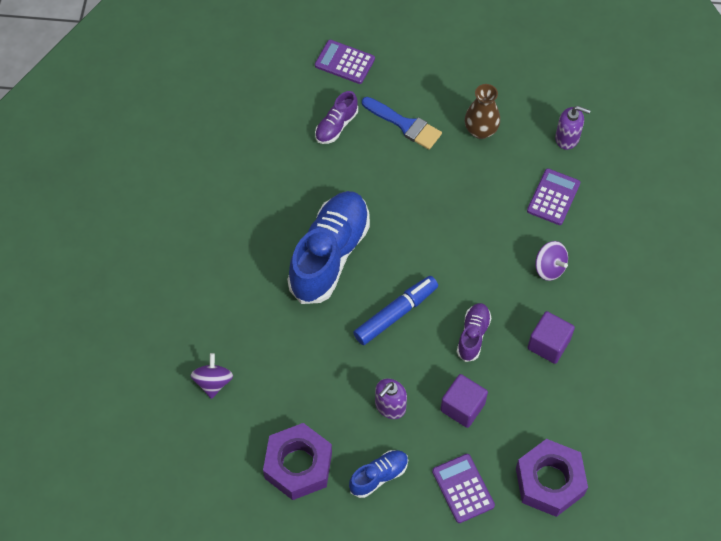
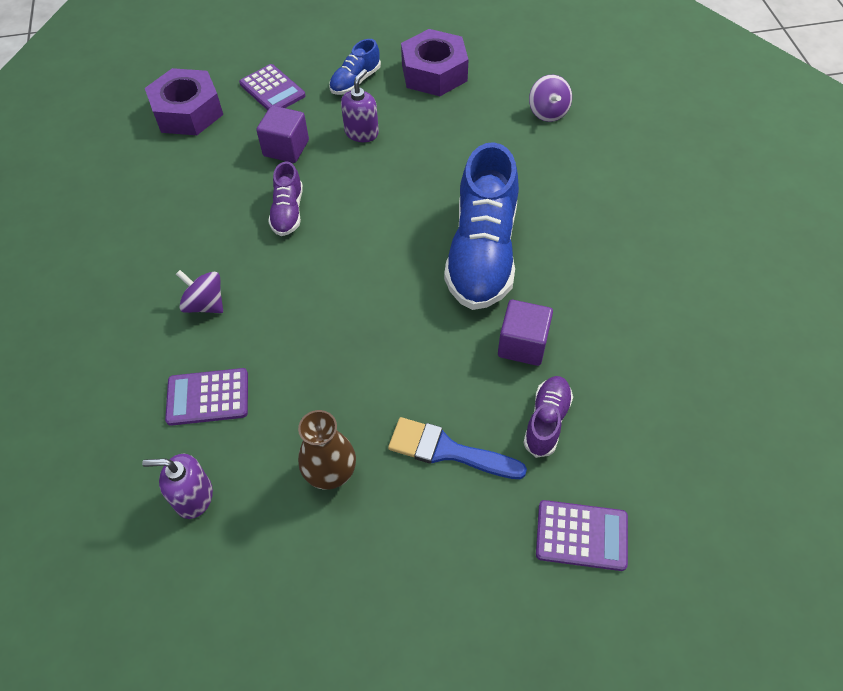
camera: 165 degrees right, 5 degrees down
(396, 313) = (382, 212): blue marker -> none
(548, 344) = (199, 223): purple cube -> purple cube (522, 344)
(553, 197) = (208, 397): purple calculator -> purple calculator turned 75 degrees clockwise

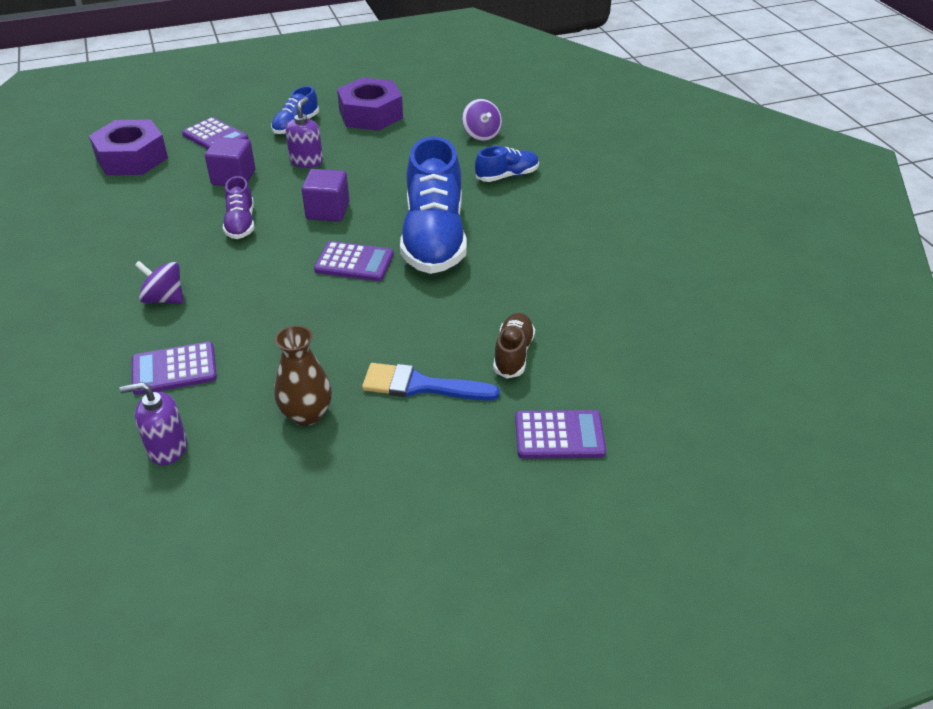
camera: 10 degrees left, 15 degrees down
(397, 277) = (354, 262): none -> purple calculator
(522, 344) = (482, 300): purple cube -> purple cube (328, 211)
(546, 421) = (513, 354): purple shoe -> brown shoe
(569, 174) = (507, 176): none -> blue shoe

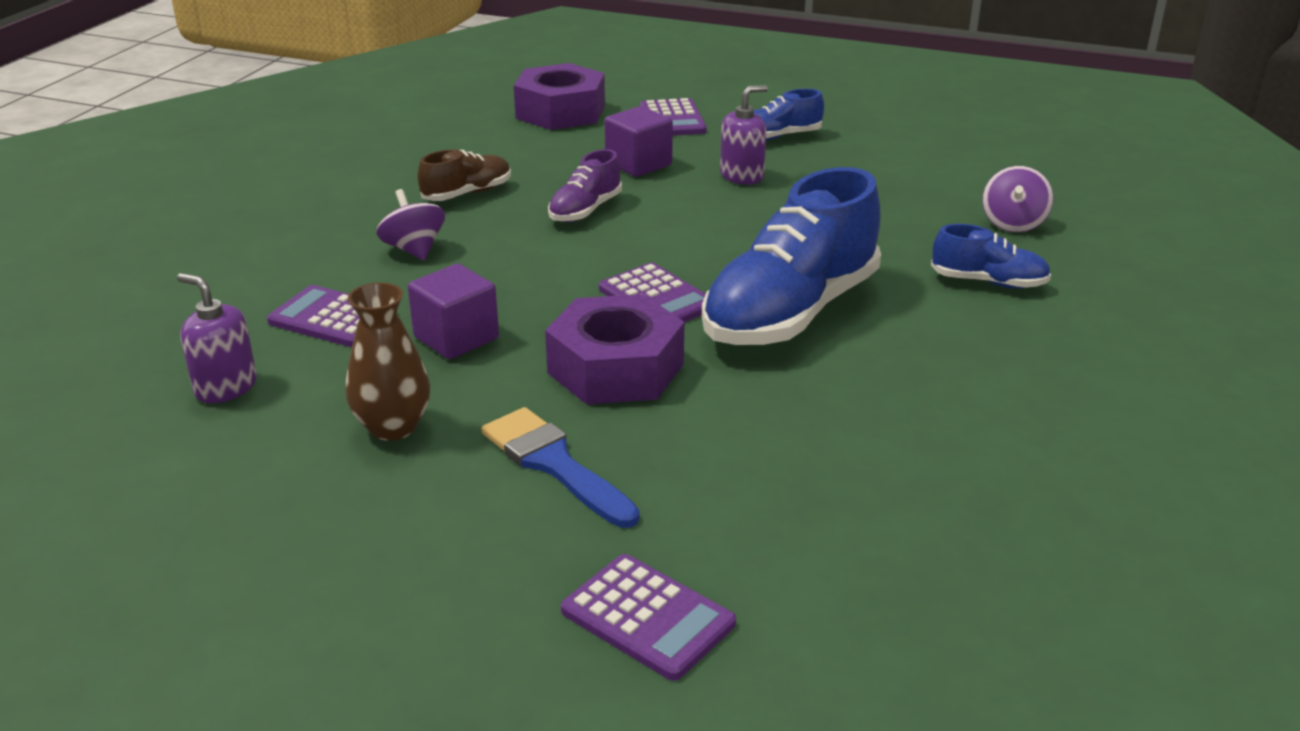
camera: 40 degrees right, 10 degrees down
(328, 211) = (698, 234): purple cube -> purple cube (456, 338)
(371, 114) = (887, 154): purple nut -> purple nut (615, 368)
(513, 354) = (717, 489): brown shoe -> brown shoe (467, 194)

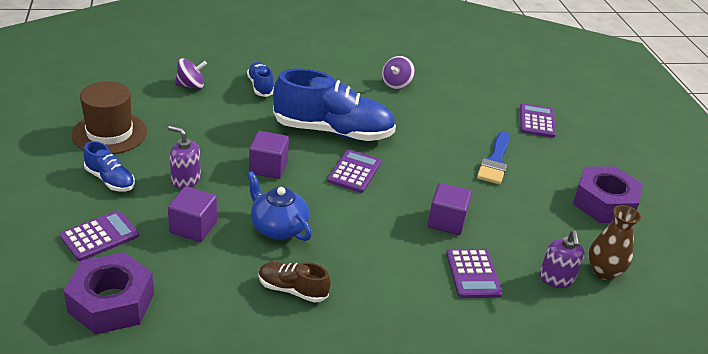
camera: 125 degrees left, 5 degrees up
(393, 427) = (521, 211): brown vase -> brown vase (603, 271)
(414, 249) = (381, 278): purple spinning top -> purple spinning top (396, 84)
(585, 210) = (278, 227): purple shoe -> blue teapot
(615, 368) = (422, 166): purple nut -> purple nut (604, 203)
(726, 234) = (268, 167): none -> purple cube
(892, 150) = (109, 133): none -> brown hat

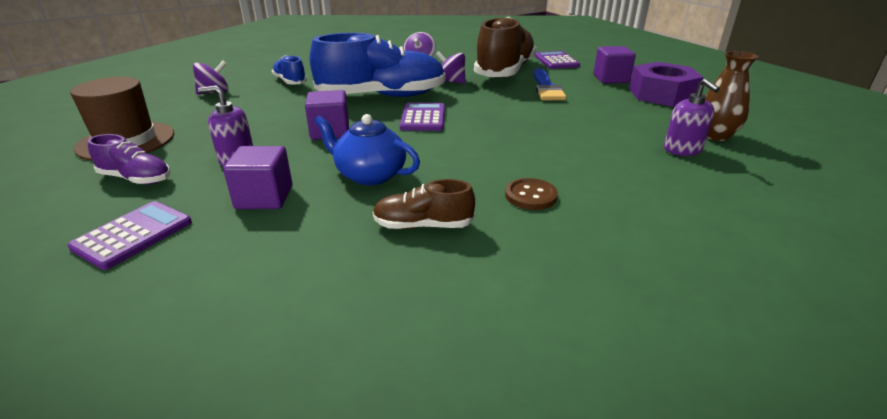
camera: 15 degrees left, 5 degrees down
(110, 180) = (136, 179): blue shoe -> purple shoe
(111, 302) = (170, 306): purple nut -> none
(388, 287) = (530, 196): none -> brown button
(408, 126) = (450, 82): none -> purple spinning top
(446, 221) = (542, 133): purple cube -> purple cube (611, 79)
(471, 124) = (505, 71): none -> brown shoe
(473, 274) = (604, 164): purple calculator -> none

